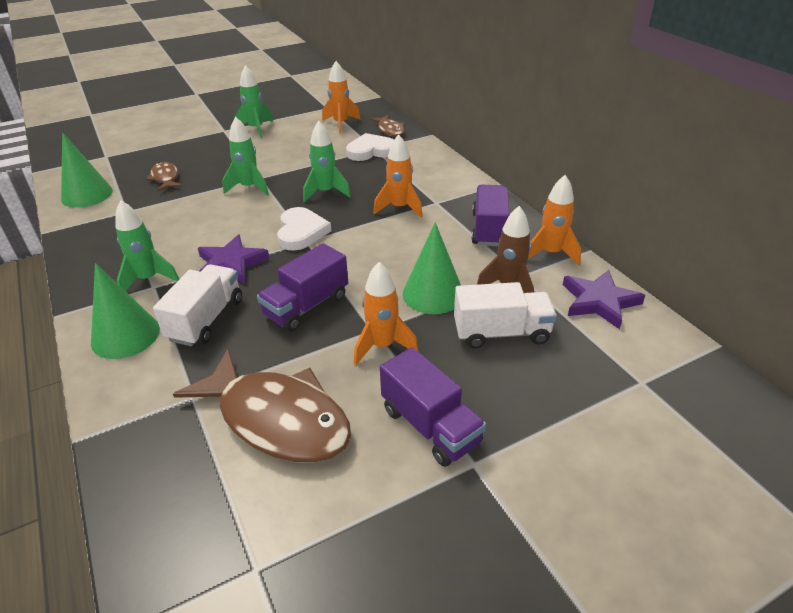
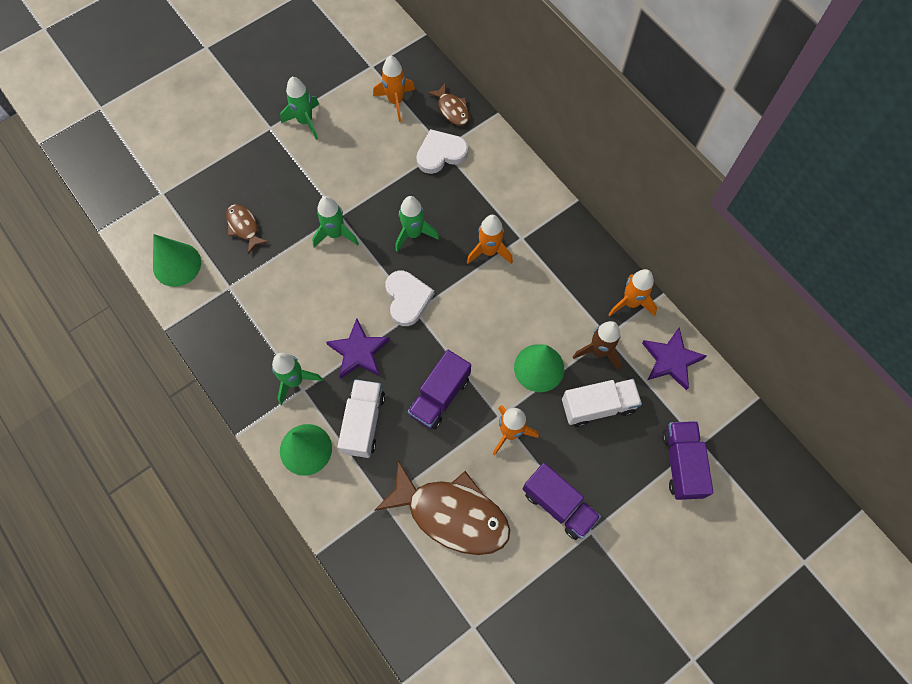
camera: 10 degrees left, 30 degrees up
(489, 229) = (575, 274): purple truck -> purple truck (681, 464)

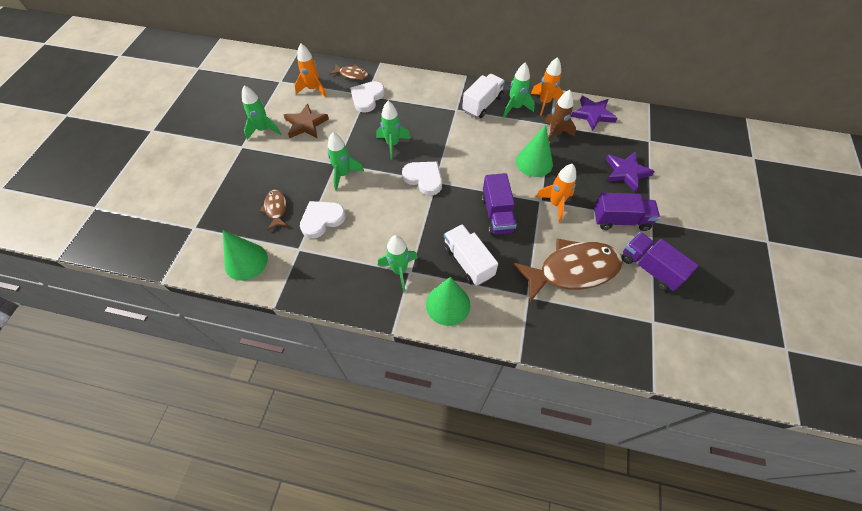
camera: 40 degrees left, 10 degrees down
(244, 227) = (276, 209): brown fish -> brown fish turned 60 degrees clockwise
(273, 271) = (322, 220): none -> white heart
(351, 144) = (306, 124): none -> brown star
(359, 351) = (424, 225): purple star -> purple star (626, 172)
(489, 251) = (445, 126): orange rocket -> none
(589, 284) = (515, 108): none -> green rocket
(598, 406) = (584, 159): white truck -> white truck (482, 104)
(681, 464) = (652, 156): purple truck -> purple truck (649, 268)

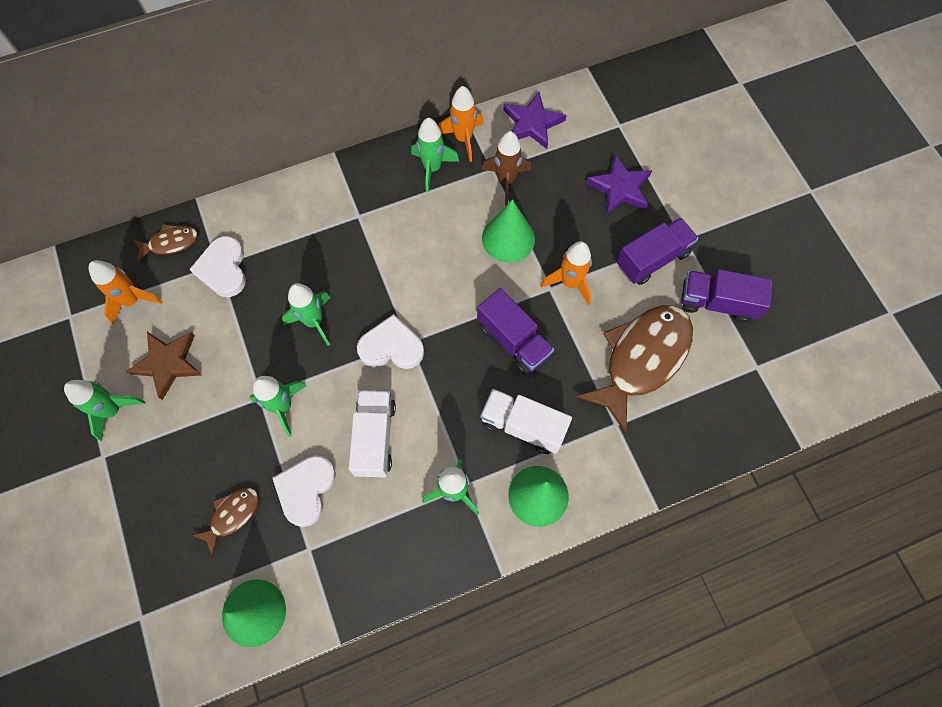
camera: 35 degrees left, 10 degrees up
(276, 209) = (232, 515): brown fish -> brown fish turned 90 degrees clockwise
(482, 104) = (387, 187): white truck -> white truck (375, 438)

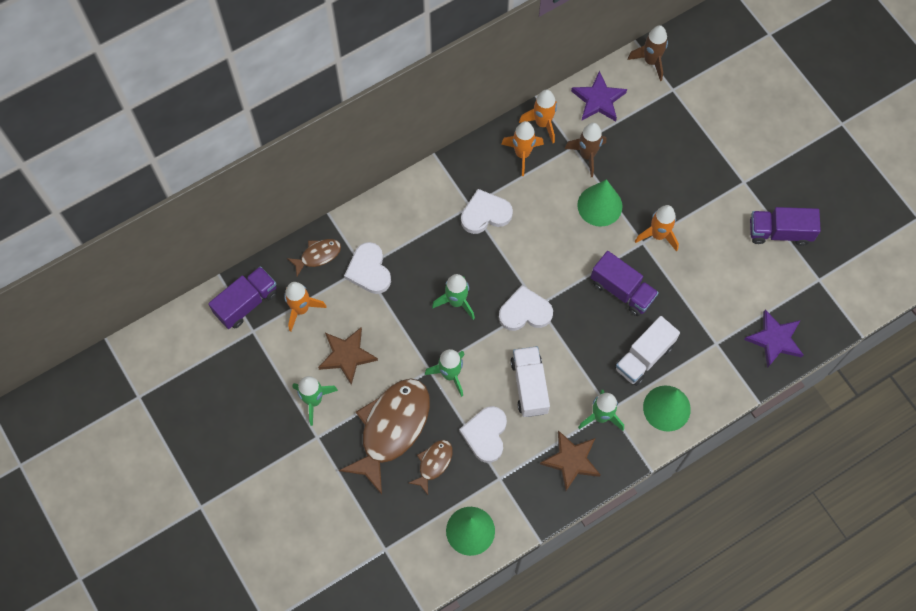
camera: 10 degrees left, 0 degrees up
(373, 227) = (485, 214): none -> white heart
(404, 542) = (571, 460): none -> brown star
(432, 168) = (522, 154): green rocket -> orange rocket
(523, 426) = (644, 357): white truck -> white truck turned 60 degrees counterclockwise
(600, 92) = (651, 61): none -> brown rocket
(620, 188) = (684, 146): purple star -> purple star (775, 339)
(641, 359) = (727, 288): brown fish -> brown fish (391, 429)
(652, 259) = (721, 204): purple truck -> purple truck (246, 303)

